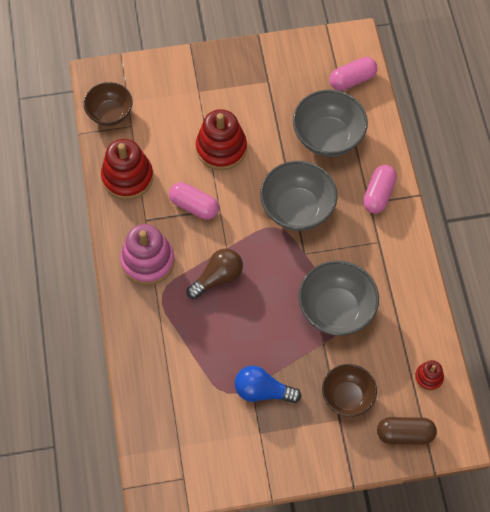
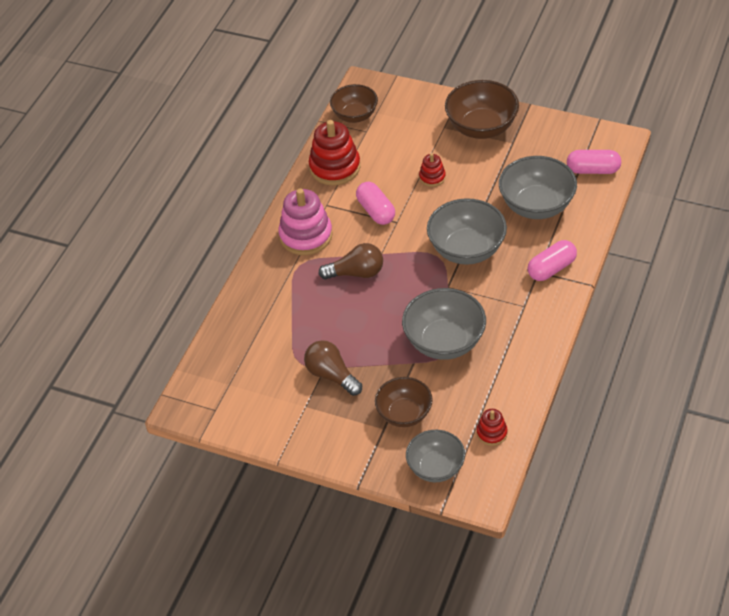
camera: 35 degrees right, 15 degrees down
(221, 148) = (432, 177): red stacking toy -> red stacking toy, size x0.51
(231, 77) = (481, 127): none -> brown bowl
(263, 391) = (332, 375): blue light bulb -> brown light bulb
(405, 434) = (435, 467): brown capsule -> grey bowl

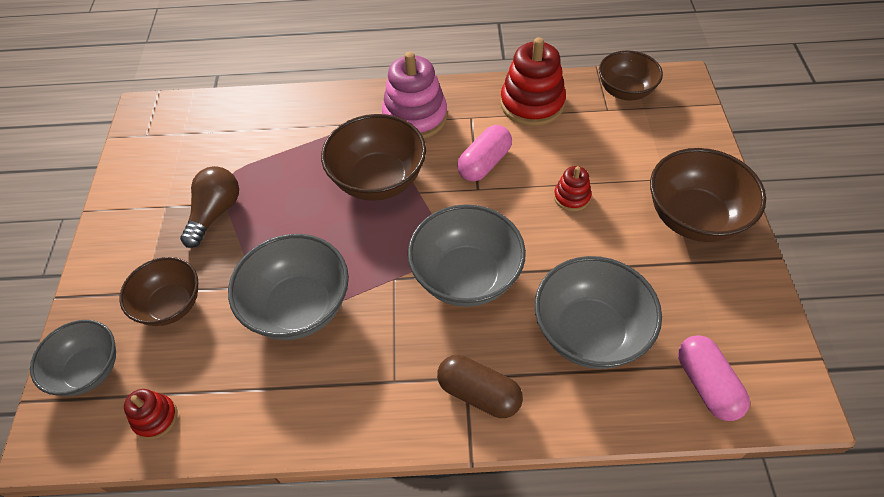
camera: 65 degrees right, 5 degrees up
(356, 273) = (378, 180): brown light bulb -> brown bowl
(551, 268) = (479, 393): pink capsule -> brown capsule

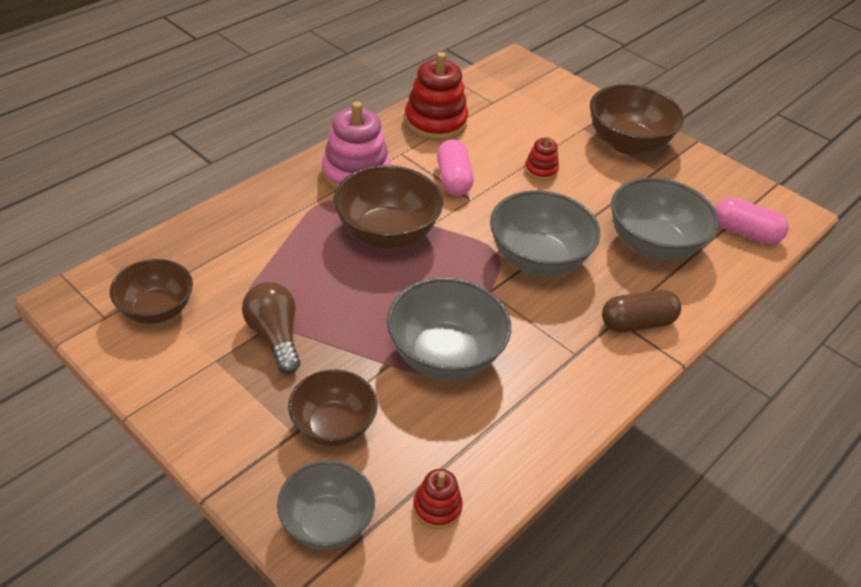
camera: 50 degrees left, 10 degrees down
(625, 91) = (490, 84): brown bowl -> brown bowl (156, 310)

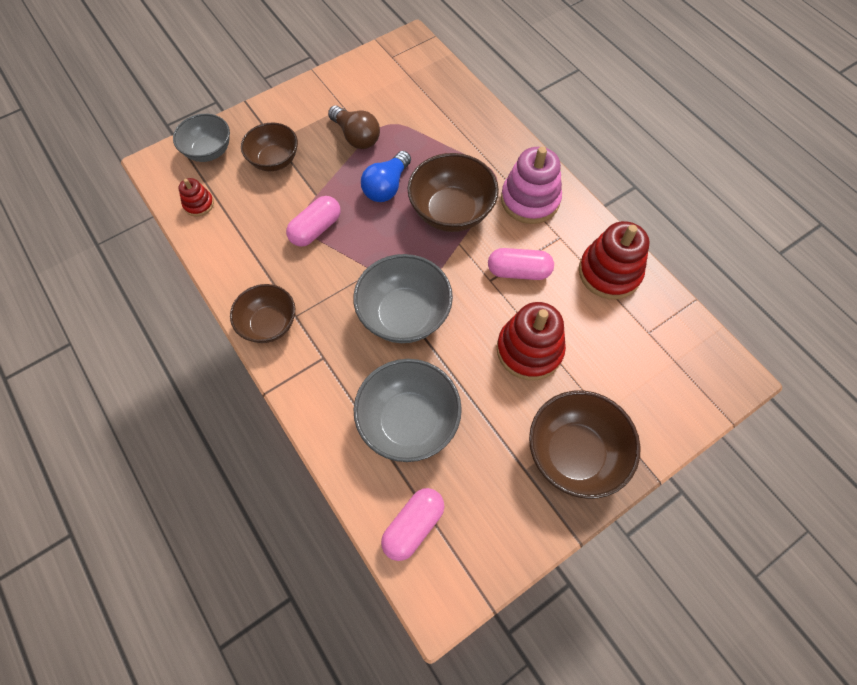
camera: 105 degrees right, 20 degrees up
(156, 310) = (393, 79): brown bowl -> brown bowl (269, 324)
(275, 337) = (356, 136): brown light bulb -> brown light bulb turned 60 degrees clockwise
(360, 294) = (387, 186): none -> blue light bulb
(445, 355) = (316, 229): grey bowl -> pink capsule
(541, 170) = (529, 350): red stacking toy -> red stacking toy, size x1.96
(637, 323) = (316, 372): brown capsule -> none

